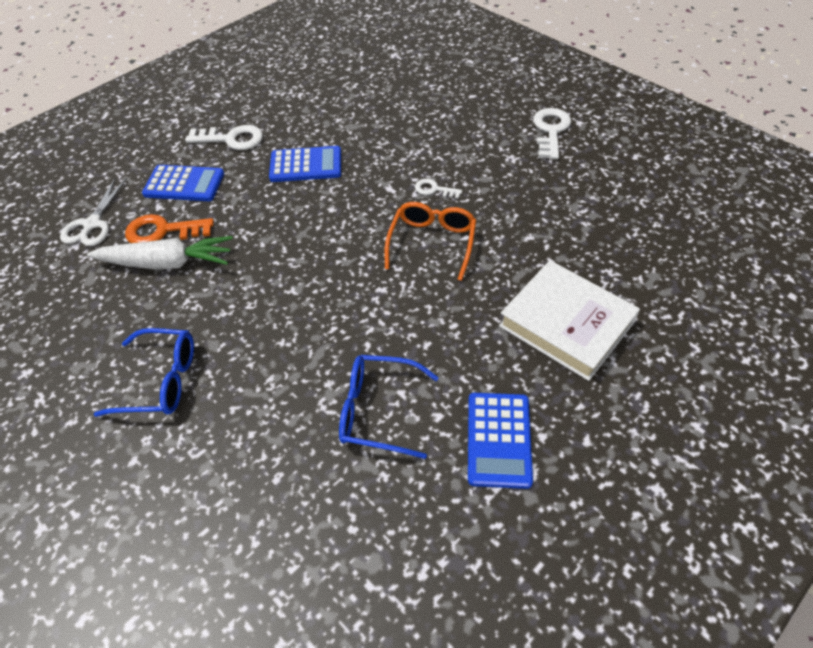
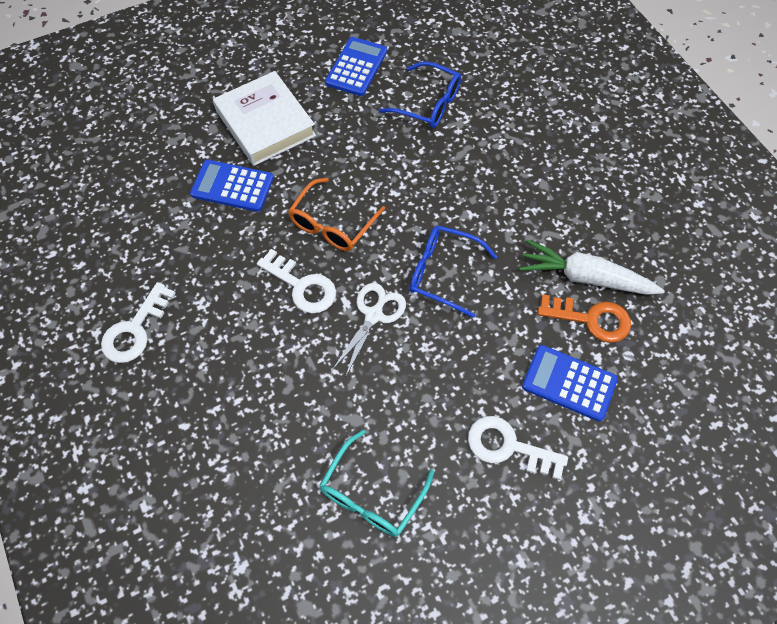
camera: 165 degrees left, 10 degrees up
(92, 224) = (669, 353): white scissors -> white scissors (374, 315)
(159, 380) = (587, 167): blue glasses -> blue glasses (444, 273)
(306, 165) = (425, 367): blue calculator -> blue calculator (232, 186)
(324, 98) = (372, 493): none -> turquoise glasses
(434, 189) = (302, 286): white key -> white key, size x1.76

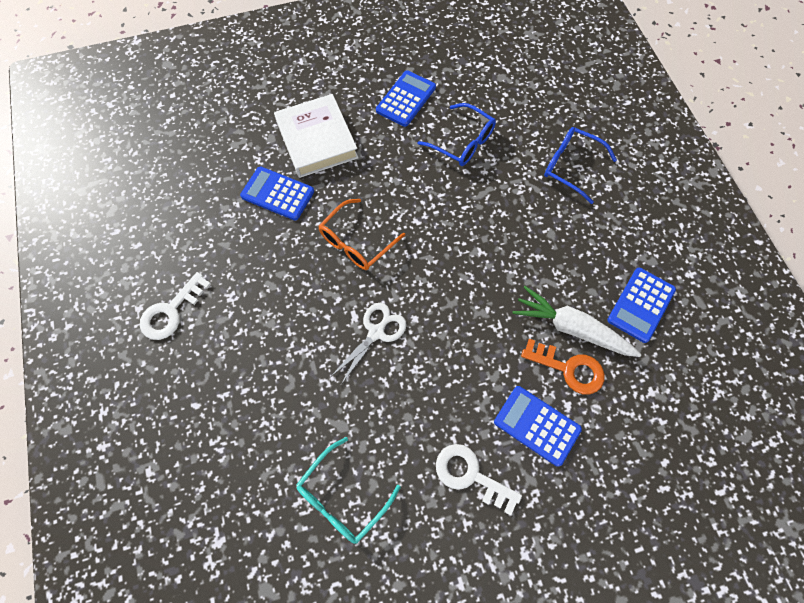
camera: 10 degrees right, 5 degrees up
(302, 286) = (319, 295): white key -> none
(444, 273) = (445, 303): blue glasses -> blue glasses (571, 167)
(653, 242) = (640, 305): none -> blue calculator

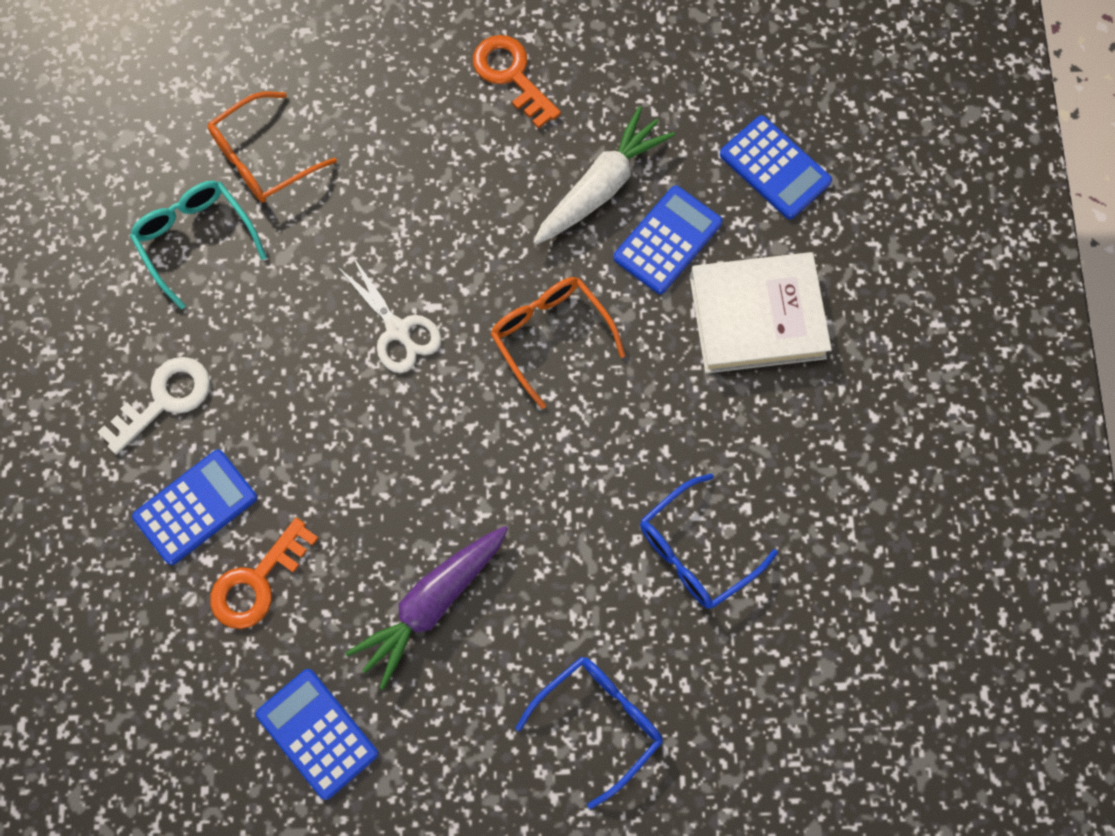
camera: 105 degrees right, 5 degrees up
(171, 311) = (512, 76): white key -> orange key
(264, 467) = (264, 157): none -> orange glasses
(406, 99) = (812, 481): blue calculator -> blue calculator (774, 168)
(542, 264) = (432, 603): none -> purple carrot
(571, 328) = (315, 609): white carrot -> white carrot (601, 187)

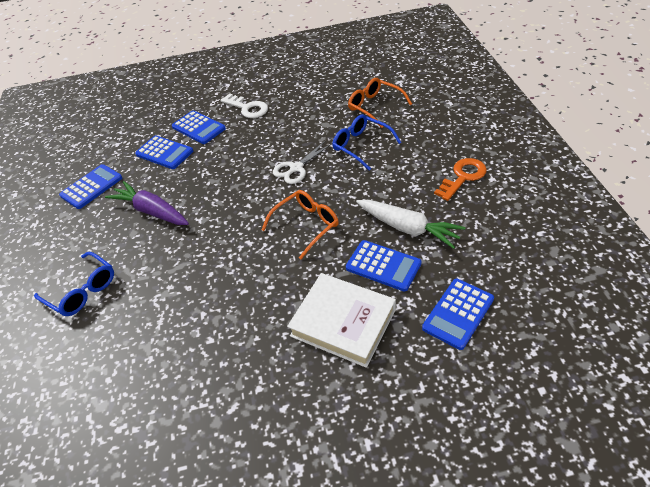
camera: 85 degrees right, 25 degrees down
(196, 241) = (326, 98): turquoise glasses -> none
(257, 581) = (164, 153): orange key -> blue calculator
(697, 550) = (181, 318): blue glasses -> blue glasses (362, 146)
(757, 317) = (343, 322): white book -> white book turned 45 degrees counterclockwise

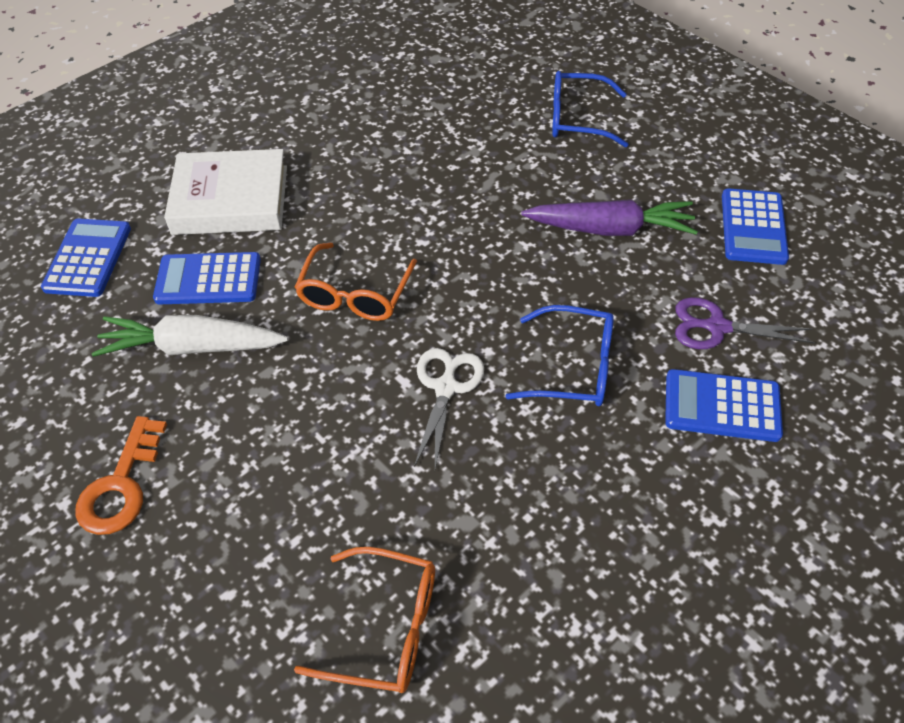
camera: 145 degrees right, 5 degrees up
(164, 153) = (717, 327): blue calculator -> purple scissors
(247, 108) = (678, 502): white key -> none
(362, 146) = (352, 488): blue glasses -> blue glasses (572, 367)

